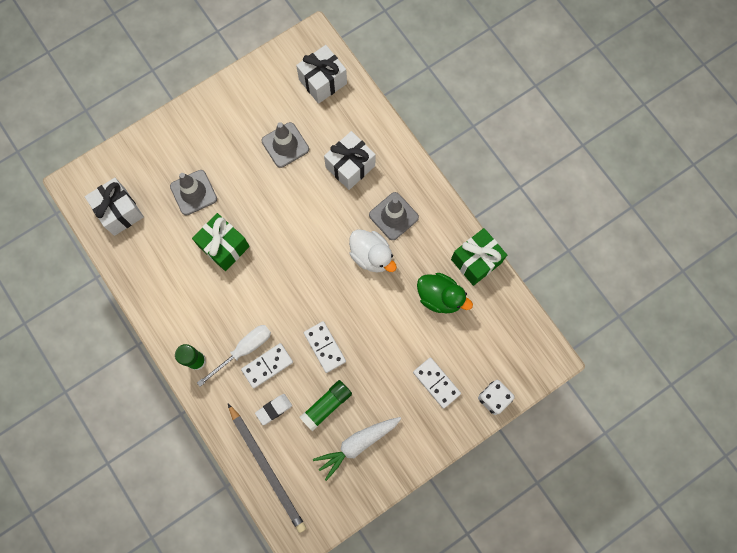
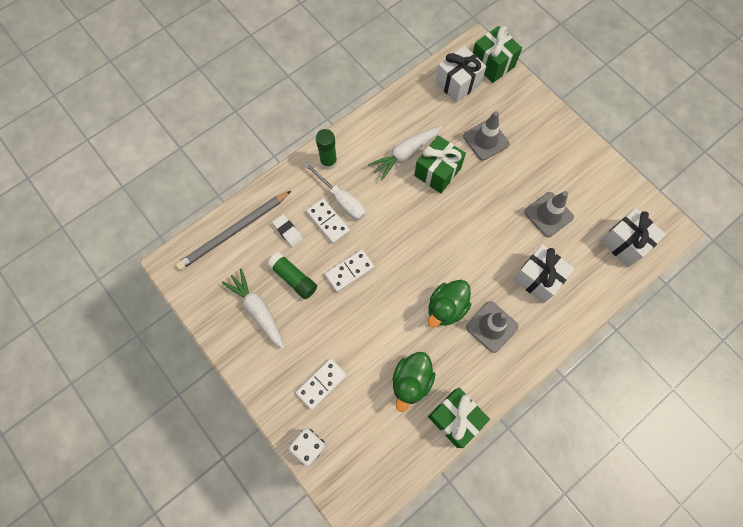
camera: 85 degrees right, 5 degrees down
(100, 172) = (492, 64): none -> green gift
(198, 277) = (405, 154): none -> white carrot
(371, 256) = (446, 308): white duck -> green duck

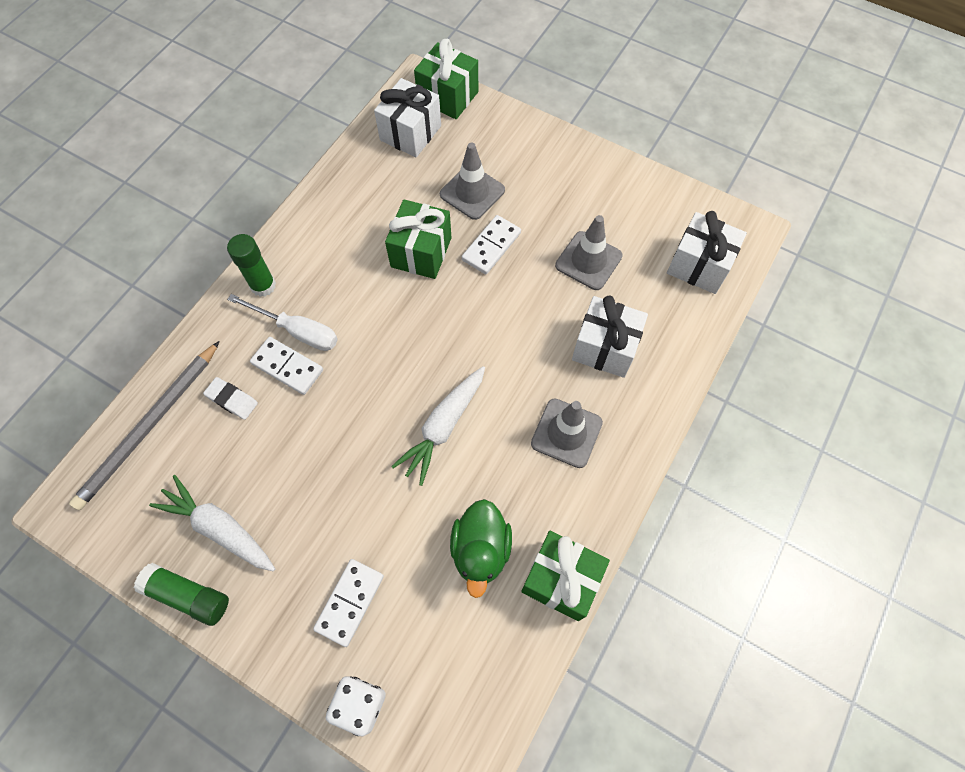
camera: 20 degrees left, 5 degrees down
(293, 278) = (260, 463): green glue stick -> green glue stick (188, 596)
(349, 271) = (340, 425): white domino -> white domino (491, 246)
(405, 154) = (369, 242): white carrot -> white carrot (443, 426)
(446, 308) = (495, 429): green duck -> none

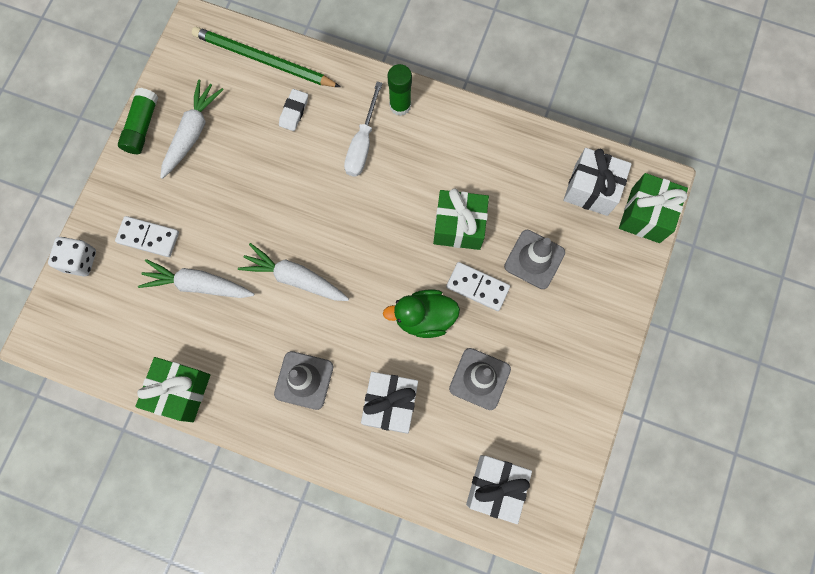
camera: 80 degrees right, 10 degrees up
(149, 426) = (263, 60): grey pencil -> green pencil
(287, 367) = (328, 144): white domino -> none
(427, 543) = (198, 284): none -> white carrot
(480, 550) = (197, 325): green duck -> green duck (424, 317)

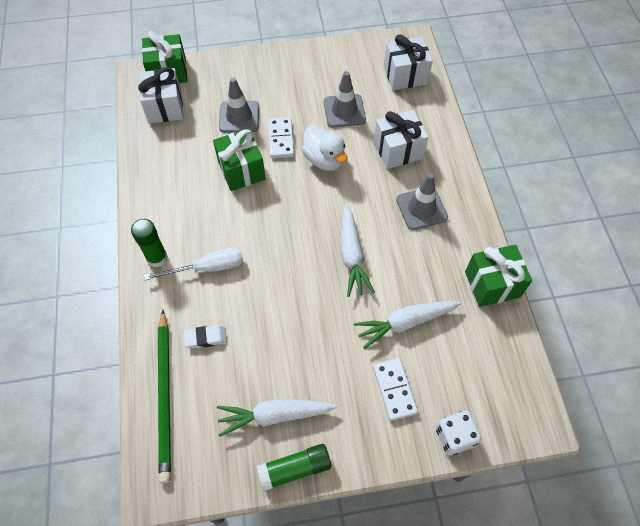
camera: 120 degrees left, 15 degrees down
(198, 284) = (405, 323): white carrot -> white carrot turned 90 degrees clockwise
(424, 317) = (324, 159): green duck -> white duck

